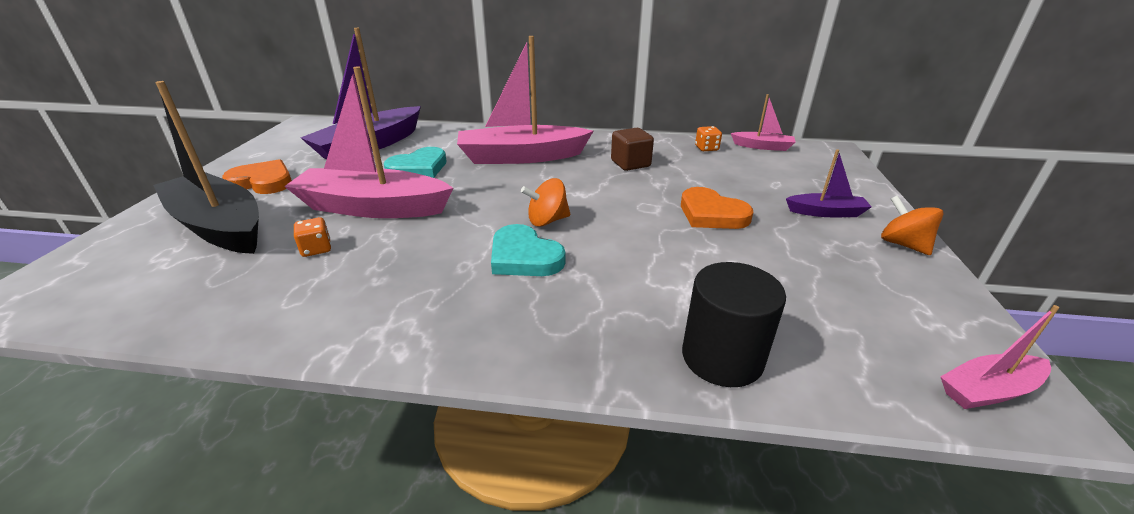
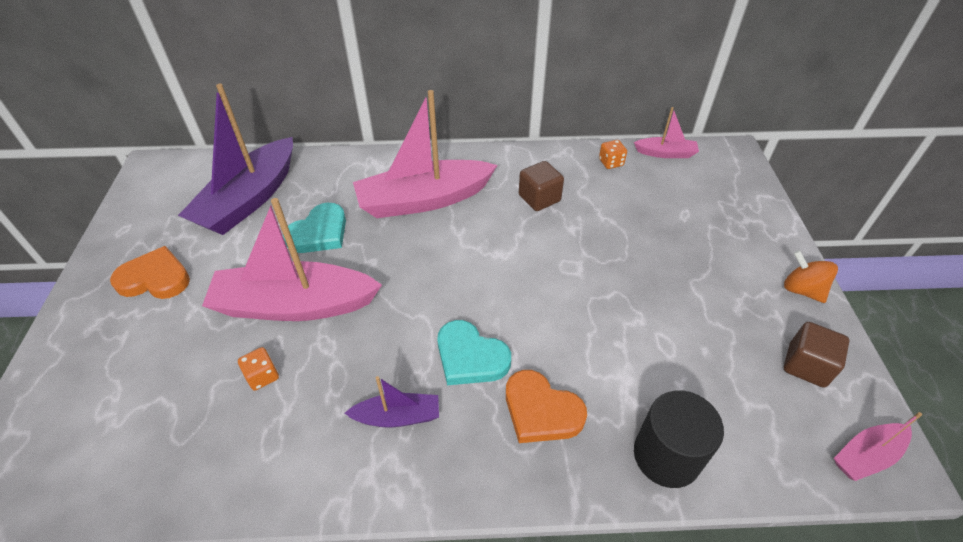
camera: 10 degrees left, 15 degrees up
(219, 226) = (143, 357): black boat -> none
(547, 221) = (478, 301): orange spinning top -> none
(711, 214) = (631, 269): orange heart -> orange heart (541, 411)
(826, 212) = (734, 253): purple boat -> purple boat (397, 416)
(906, 302) = (806, 365): none -> brown cube

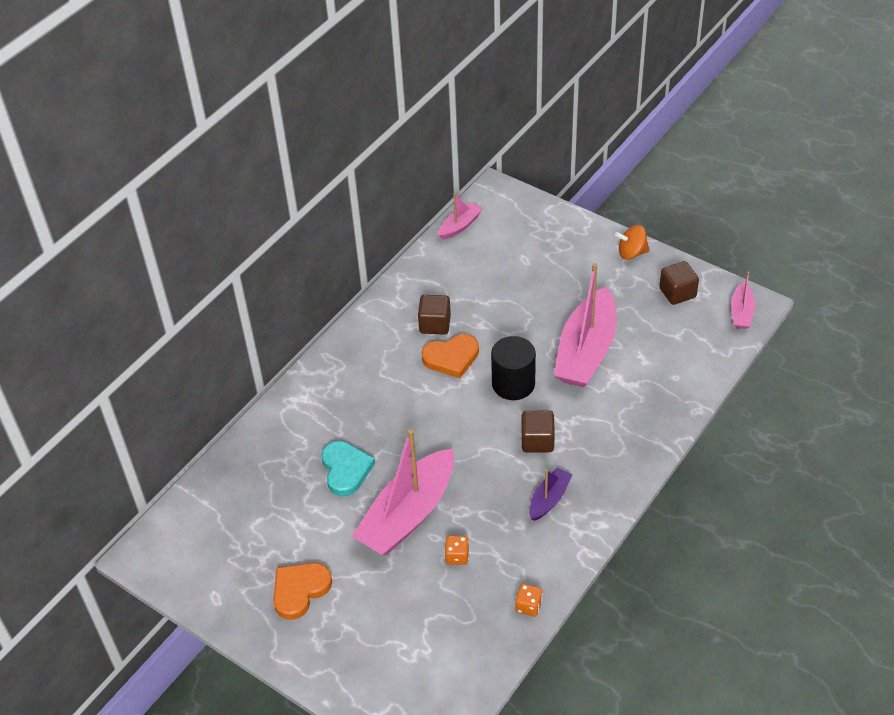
camera: 50 degrees left, 0 degrees up
(249, 199) = (260, 499): purple boat -> none
(424, 200) = (371, 390): pink boat -> pink boat (586, 351)
(470, 357) = (537, 441): turquoise heart -> brown cube
(541, 411) = (603, 429): orange heart -> orange heart (451, 358)
(611, 162) = (438, 262): orange dice -> orange dice (528, 606)
(666, 456) = (675, 392): black cylinder -> black cylinder (513, 384)

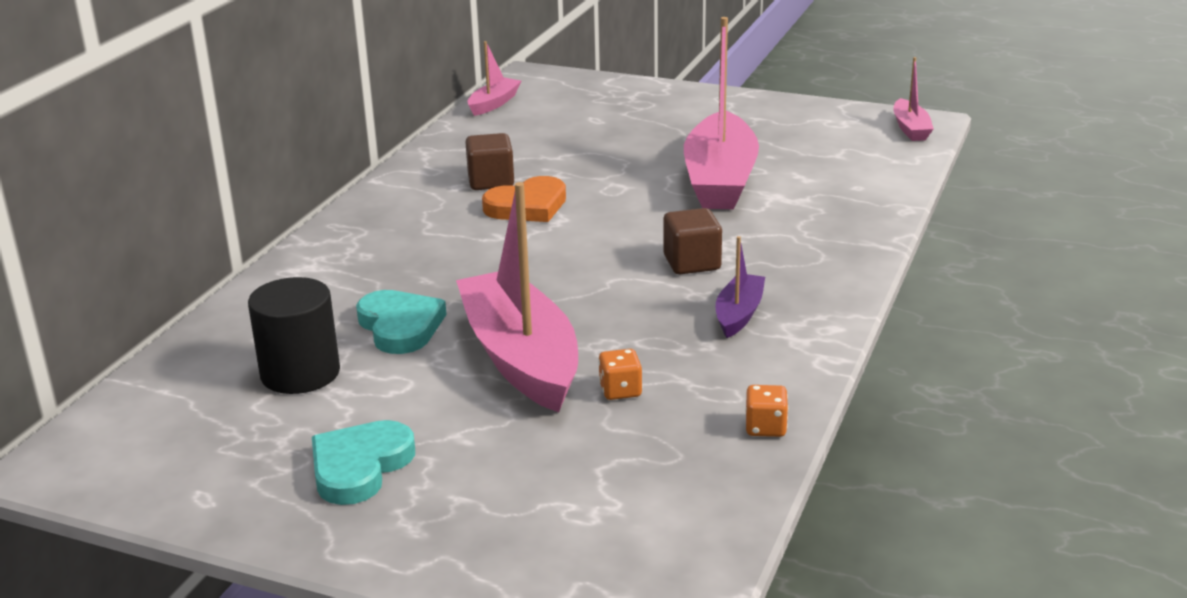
camera: 15 degrees left, 20 degrees down
(300, 590) = (360, 467): orange heart -> turquoise heart
(408, 514) = (520, 358): pink boat -> pink boat turned 135 degrees clockwise
(513, 384) = (630, 218): black cylinder -> black cylinder (300, 373)
(631, 253) = (737, 101): orange spinning top -> none
(677, 293) = (816, 123): brown cube -> none

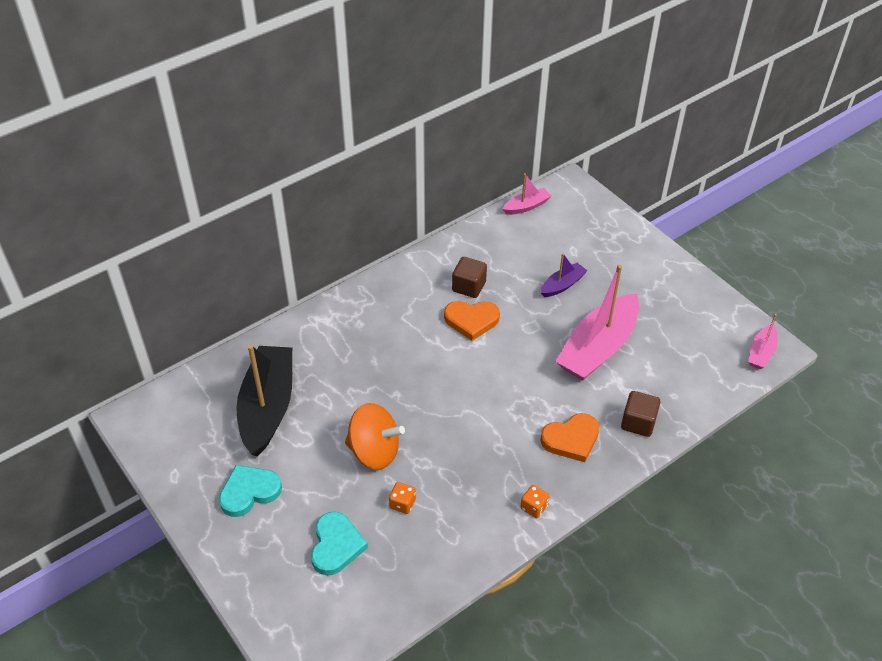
camera: 30 degrees right, 20 degrees up
(300, 373) = (267, 407): black cylinder -> black boat
(400, 326) = (336, 394): turquoise heart -> turquoise heart (336, 545)
(520, 358) = (374, 451): pink boat -> orange spinning top
(692, 263) = (520, 418): brown cube -> brown cube (638, 423)
(739, 314) = (509, 476): purple boat -> purple boat (562, 285)
(765, 427) = (449, 572): orange dice -> orange dice (534, 507)
(780, 258) = (571, 439): none -> orange heart

